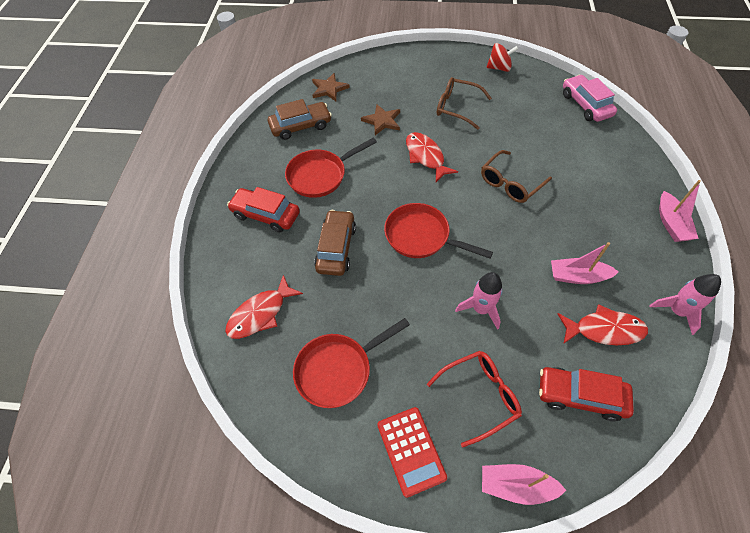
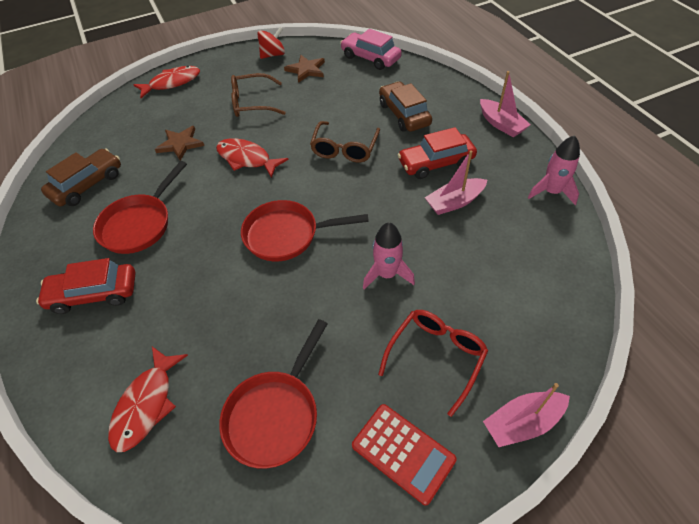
camera: 30 degrees left, 5 degrees down
(329, 89) = (101, 136): brown star -> brown star (306, 70)
(336, 248) = (200, 289): brown car -> brown car (404, 114)
(580, 396) = (523, 305): red car -> red car (436, 163)
(604, 330) = (506, 236): red fish -> red fish (172, 83)

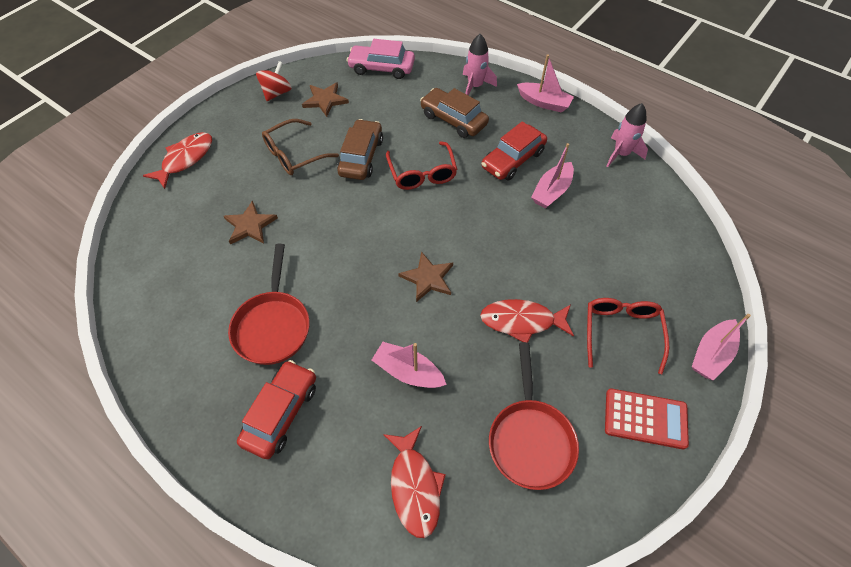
camera: 30 degrees left, 5 degrees up
(87, 185) = (179, 307): brown car -> brown car (361, 157)
(94, 293) = (281, 413): red car -> red car turned 150 degrees clockwise
(213, 305) = (408, 372): none -> pink boat
(247, 159) = (333, 217): red fish -> red fish (522, 321)
(287, 235) = (428, 278): red pan -> brown star
(344, 149) = (422, 173): brown glasses -> red glasses
(387, 274) = (539, 279): pink rocket -> pink rocket (475, 86)

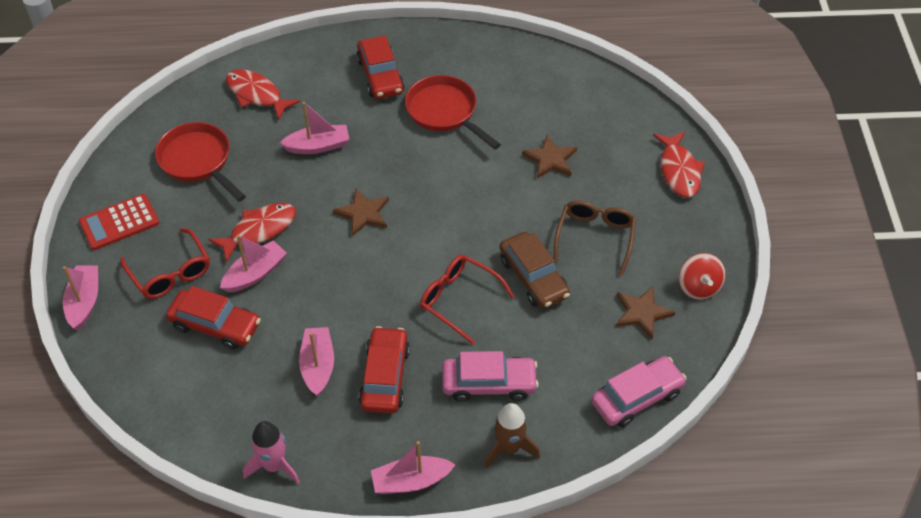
camera: 140 degrees right, 5 degrees down
(453, 119) = (489, 384): brown car -> pink car
(475, 86) = (509, 448): pink rocket -> brown rocket
(551, 285) = (255, 274): none -> pink boat
(608, 264) = (215, 325): none -> red car

